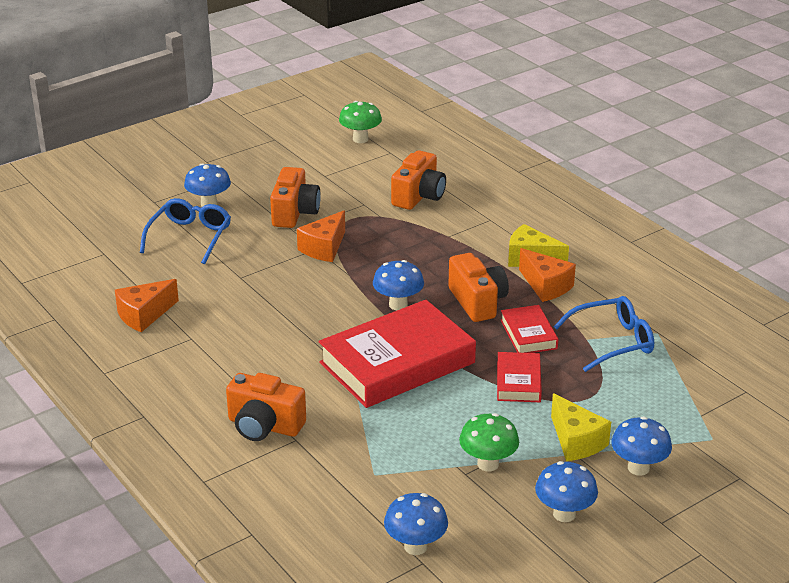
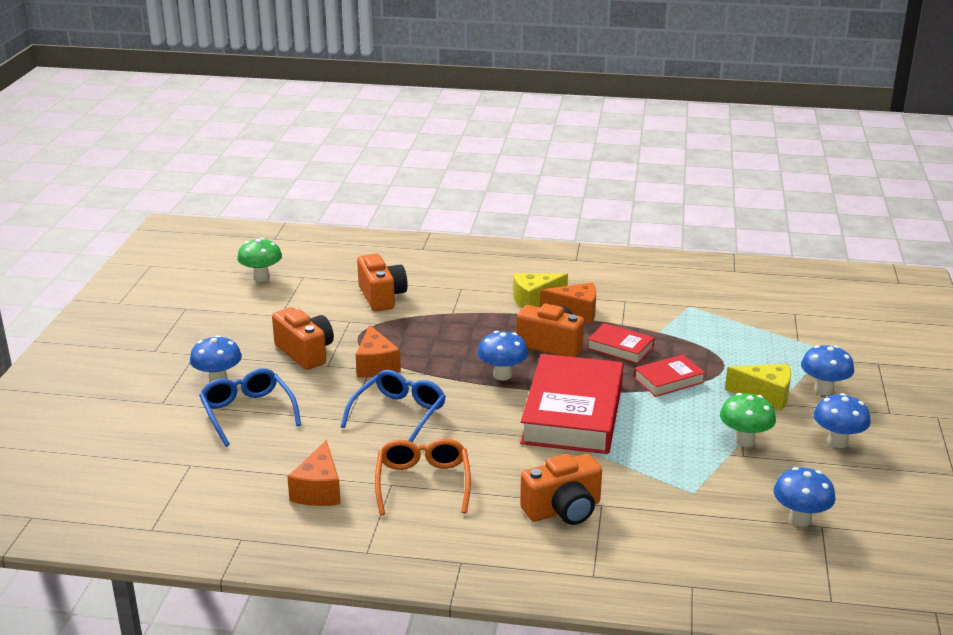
camera: 45 degrees left, 5 degrees down
(211, 349) = (423, 482): none -> orange glasses
(518, 382) = (668, 380): red book -> red book turned 75 degrees counterclockwise
(613, 341) = (676, 324): blue glasses -> blue glasses (399, 414)

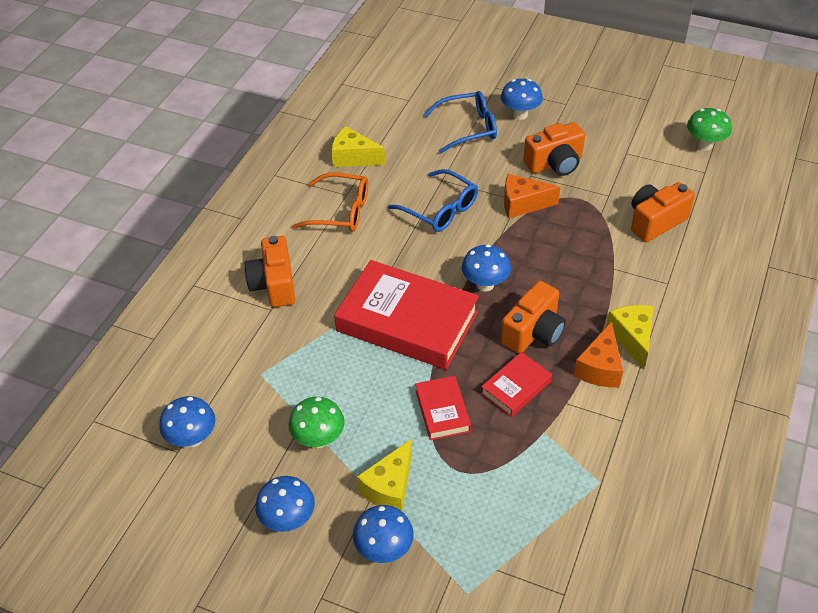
camera: 105 degrees right, 20 degrees up
(319, 490) = (353, 157): orange cheese -> yellow cheese
(382, 296) = (655, 221): orange camera -> orange camera turned 150 degrees clockwise

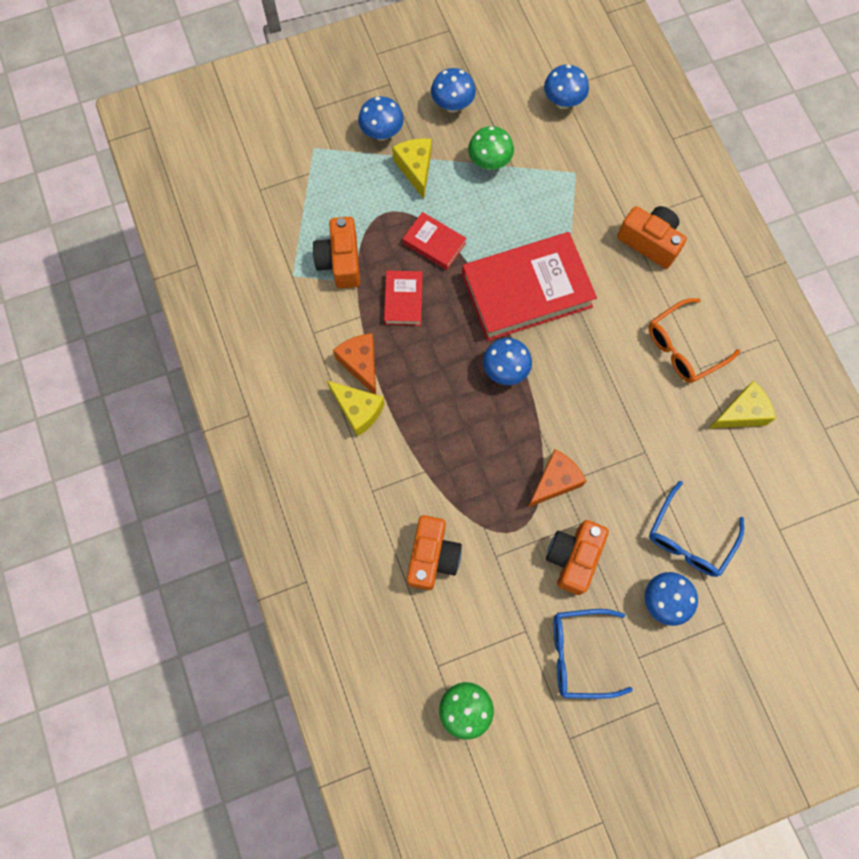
camera: 135 degrees right, 25 degrees up
(441, 210) = (611, 417): blue glasses -> blue glasses (579, 654)
(533, 332) = (432, 356): orange camera -> orange camera (340, 261)

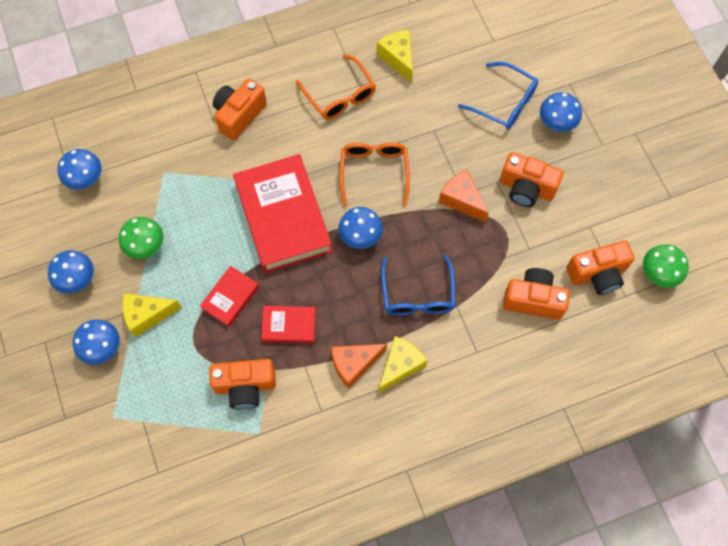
camera: 90 degrees left, 5 degrees down
(464, 635) = (597, 274): none -> orange camera
(579, 654) = (604, 187): blue glasses -> blue glasses (417, 295)
(587, 385) = (374, 171): none -> orange glasses

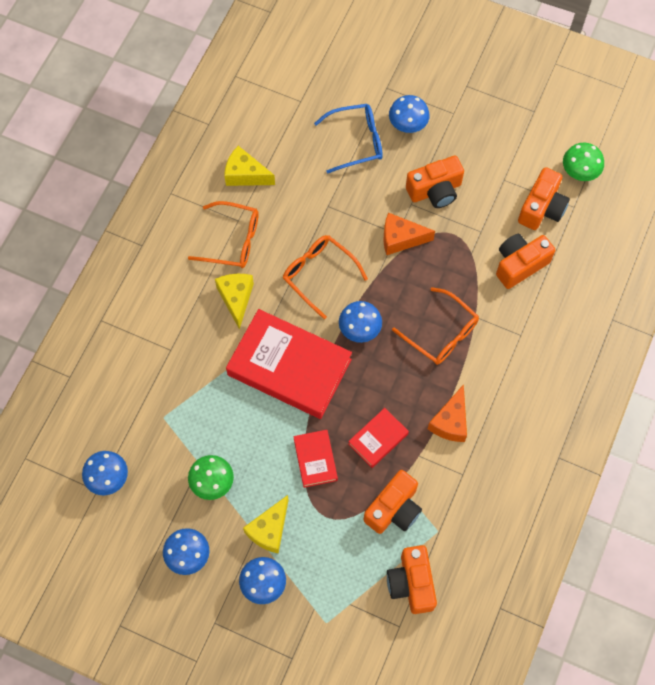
camera: 45 degrees left, 0 degrees up
(239, 115) = (173, 323): orange camera -> orange camera (411, 583)
(400, 366) = (481, 393): yellow cheese -> yellow cheese (236, 298)
(417, 295) = (442, 334): blue glasses -> orange glasses

